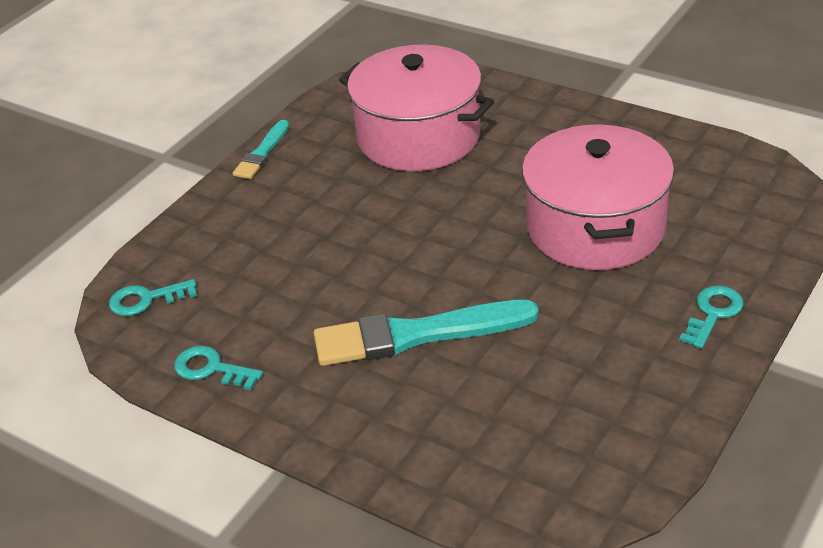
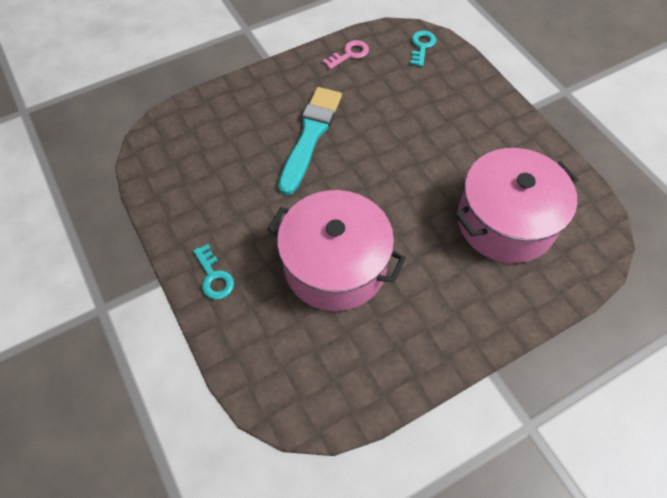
camera: 115 degrees right, 20 degrees up
(211, 369) = (349, 54): turquoise key -> pink key
(262, 153) = (537, 134): turquoise brush -> none

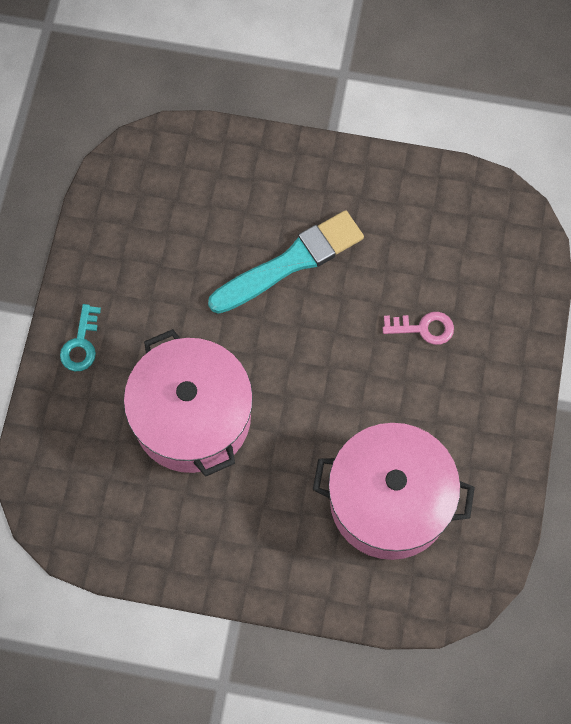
camera: 40 degrees right, 10 degrees up
(349, 54) = (422, 191): pink key -> pink key (423, 328)
(422, 46) = (511, 239): turquoise key -> none

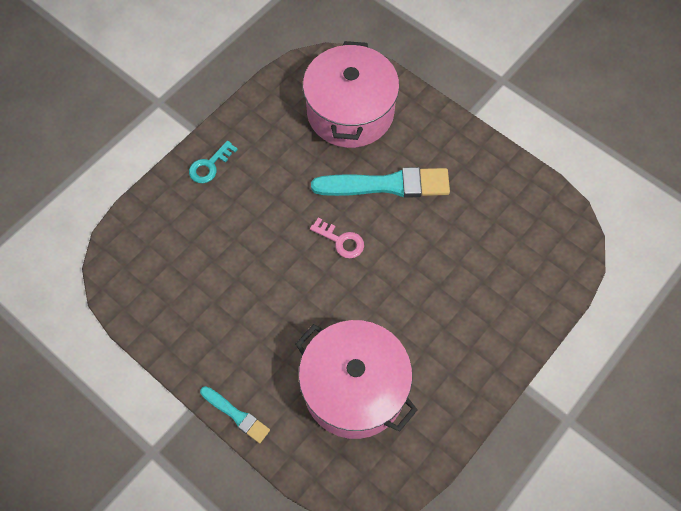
camera: 30 degrees right, 5 degrees down
(192, 417) = (252, 253): pink pot -> pink pot (350, 112)
(286, 597) = (236, 415): none -> turquoise brush
(423, 328) = (455, 279): pink key -> pink key (341, 241)

